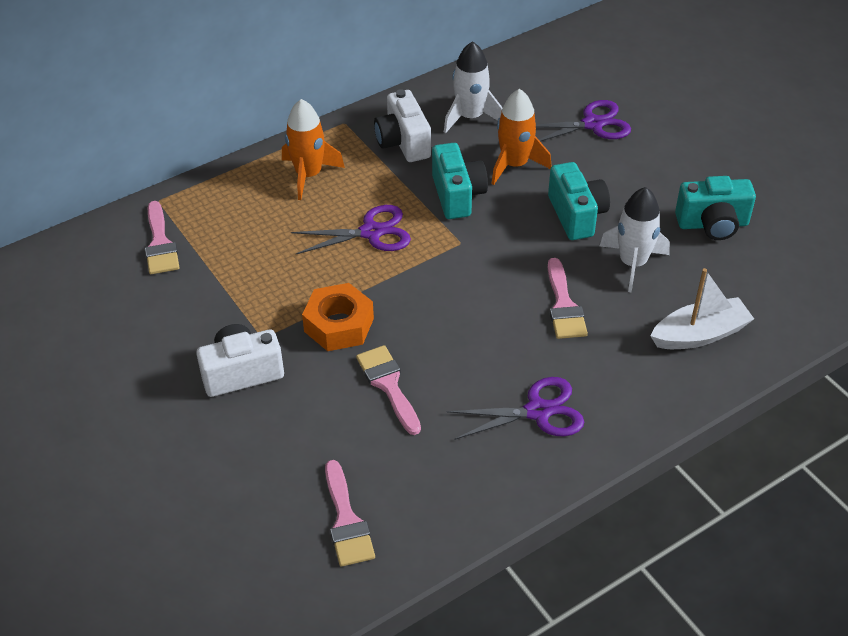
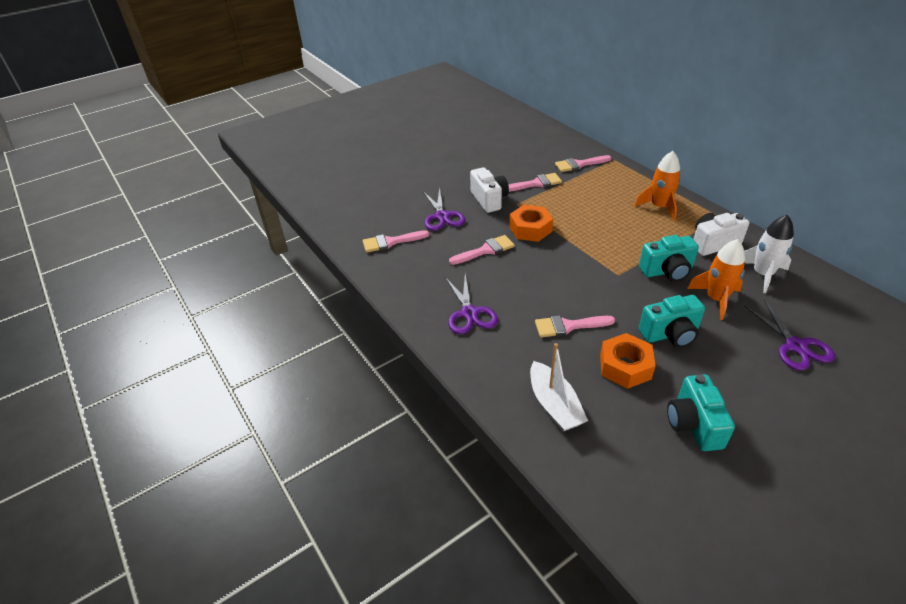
camera: 90 degrees right, 5 degrees down
(205, 306) = (536, 183): none -> pink brush
(371, 232) = (614, 235): purple scissors -> purple scissors (442, 216)
(633, 263) = (625, 366): white rocket -> orange nut

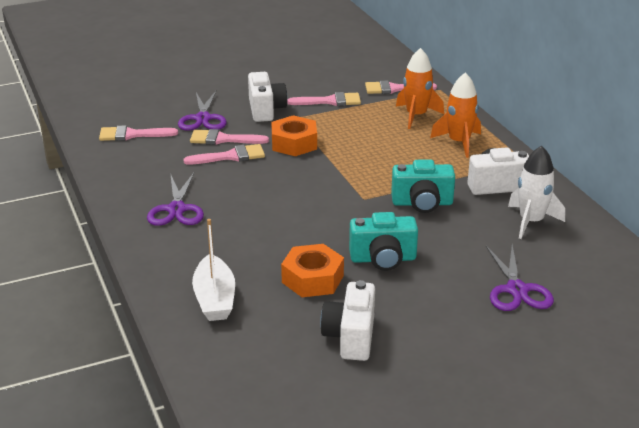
camera: 10 degrees right, 10 degrees down
(568, 326) = (276, 236): pink brush -> pink brush (223, 139)
(693, 424) = (350, 337): turquoise camera -> white camera
(716, 299) = (459, 236): orange rocket -> orange rocket (416, 116)

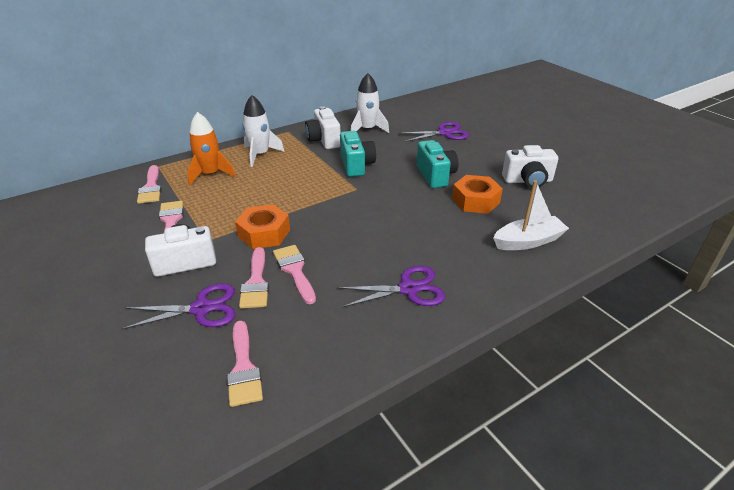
camera: 100 degrees left, 5 degrees up
(459, 143) = (260, 155): orange rocket -> white rocket

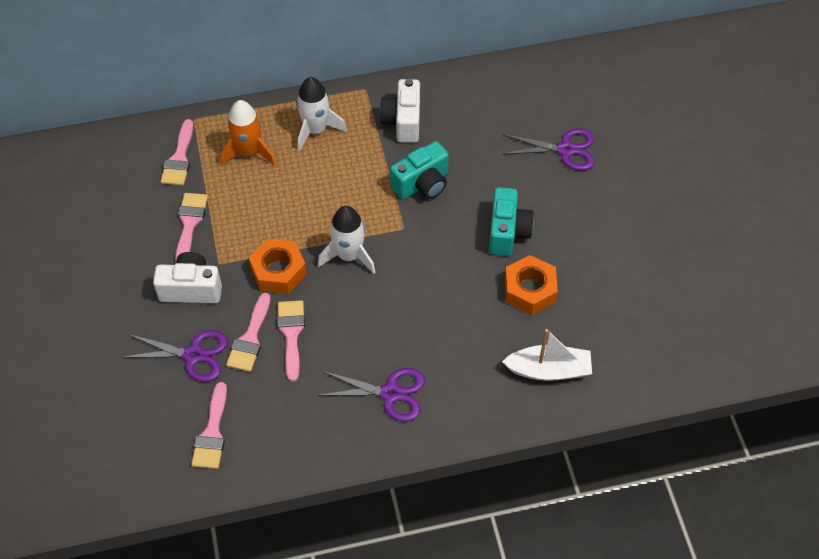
camera: 20 degrees right, 20 degrees up
(356, 165) = (422, 184): turquoise camera -> turquoise camera turned 45 degrees clockwise
(367, 129) = (468, 113): white rocket -> white rocket (349, 255)
(528, 181) = (614, 275): white camera -> none

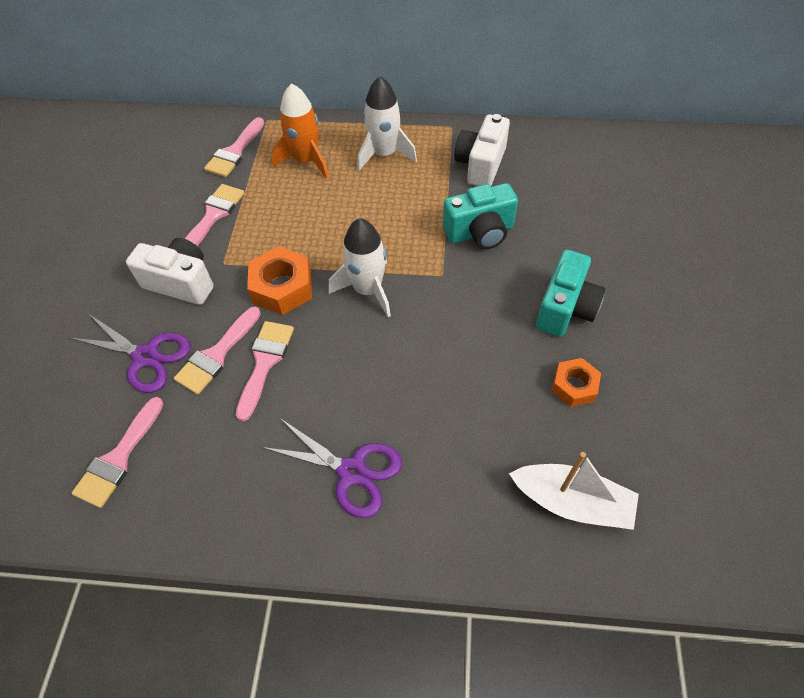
camera: 20 degrees right, 0 degrees up
(529, 290) = (574, 386): orange nut -> orange nut, size x0.64
(565, 150) = (662, 233): purple scissors -> none

